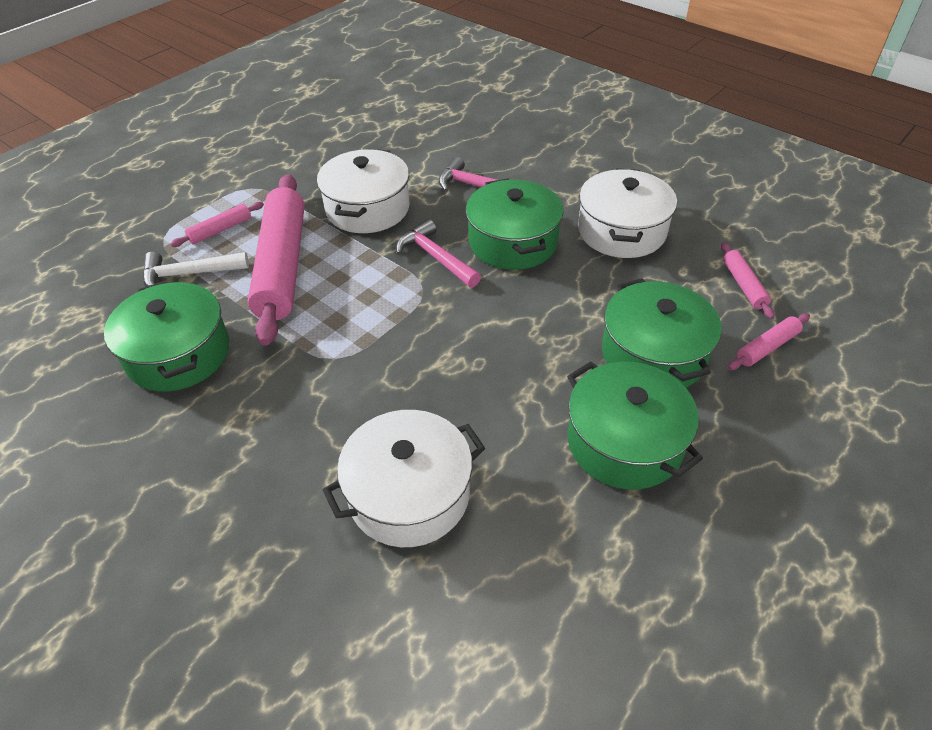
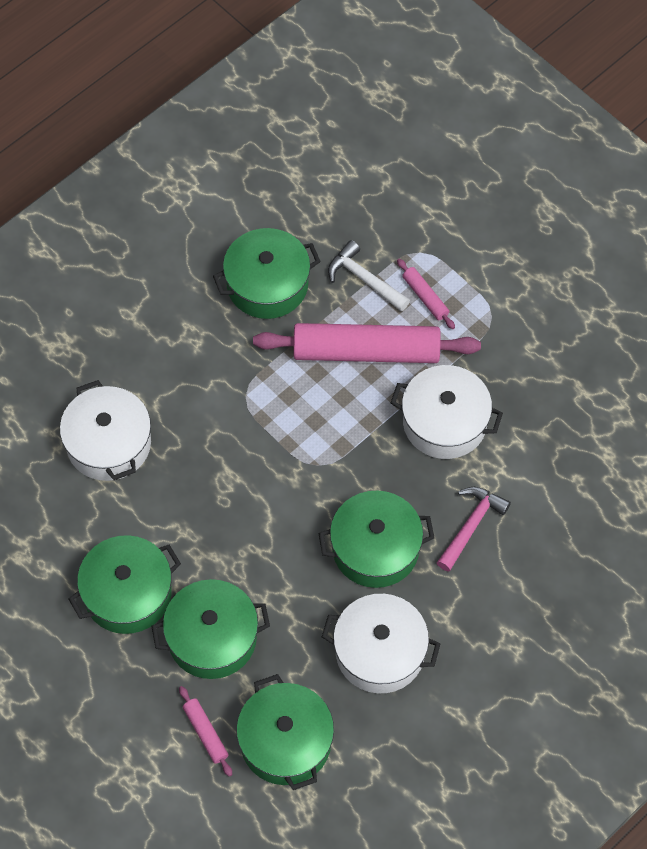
camera: 95 degrees right, 15 degrees up
(188, 274) = (364, 279): white hammer -> white hammer turned 45 degrees counterclockwise
(435, 257) = (361, 478): pink hammer -> none
(744, 285) = (285, 742): pink rolling pin -> green pot

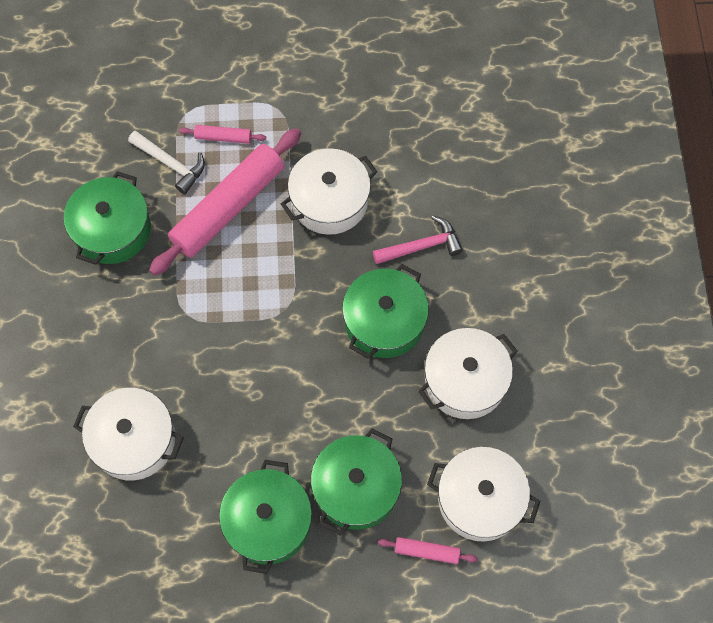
camera: 50 degrees left, 5 degrees up
(285, 742) = (480, 499): green pot -> white pot
(364, 279) = (171, 164): white hammer -> white hammer turned 135 degrees counterclockwise
(471, 525) = (422, 246): pink hammer -> pink hammer turned 90 degrees clockwise

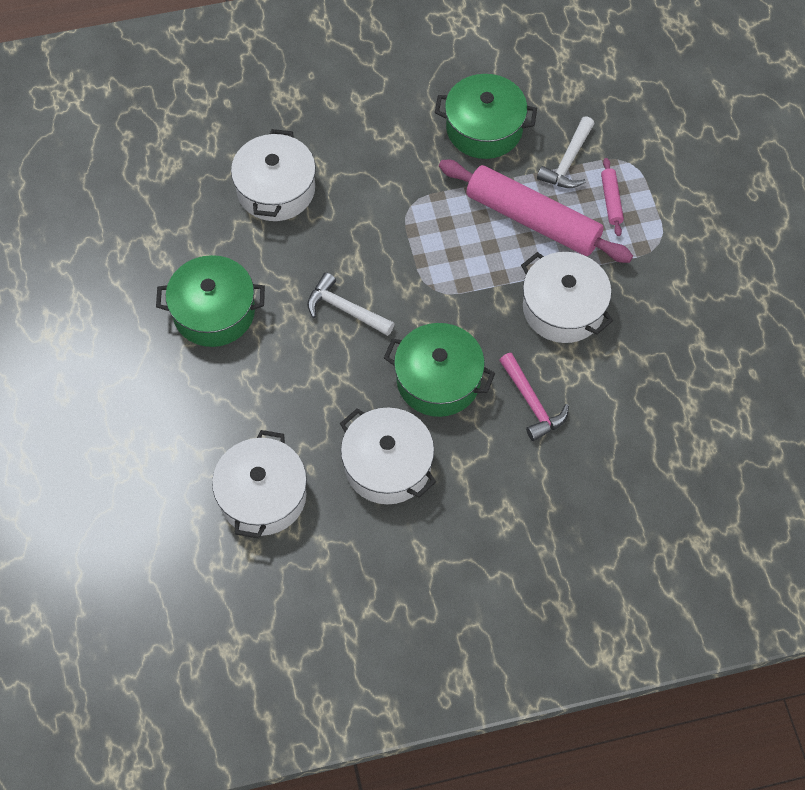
camera: 80 degrees right, 5 degrees down
(291, 393) = (345, 309): none -> white hammer
(356, 488) = (258, 381): green pot -> none
(427, 551) = (203, 454): pink rolling pin -> none

